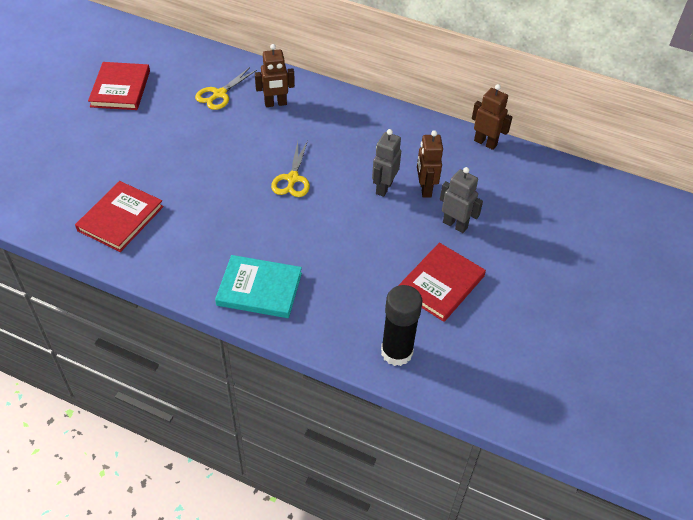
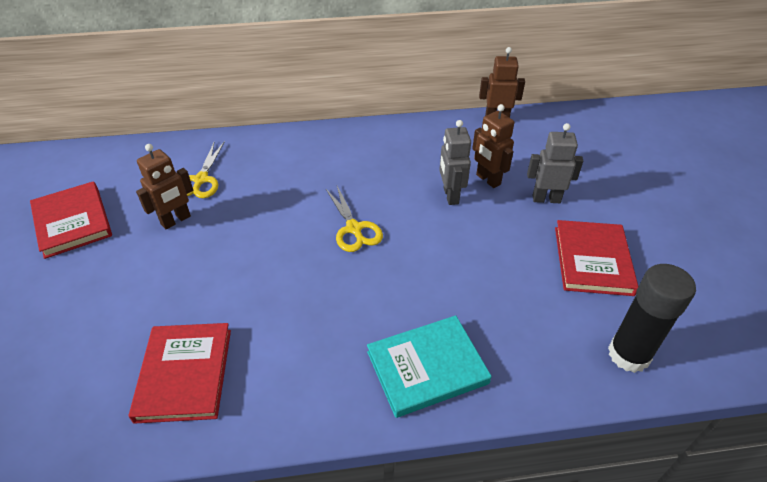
camera: 30 degrees left, 5 degrees down
(275, 104) = (271, 165): brown robot -> brown robot (176, 220)

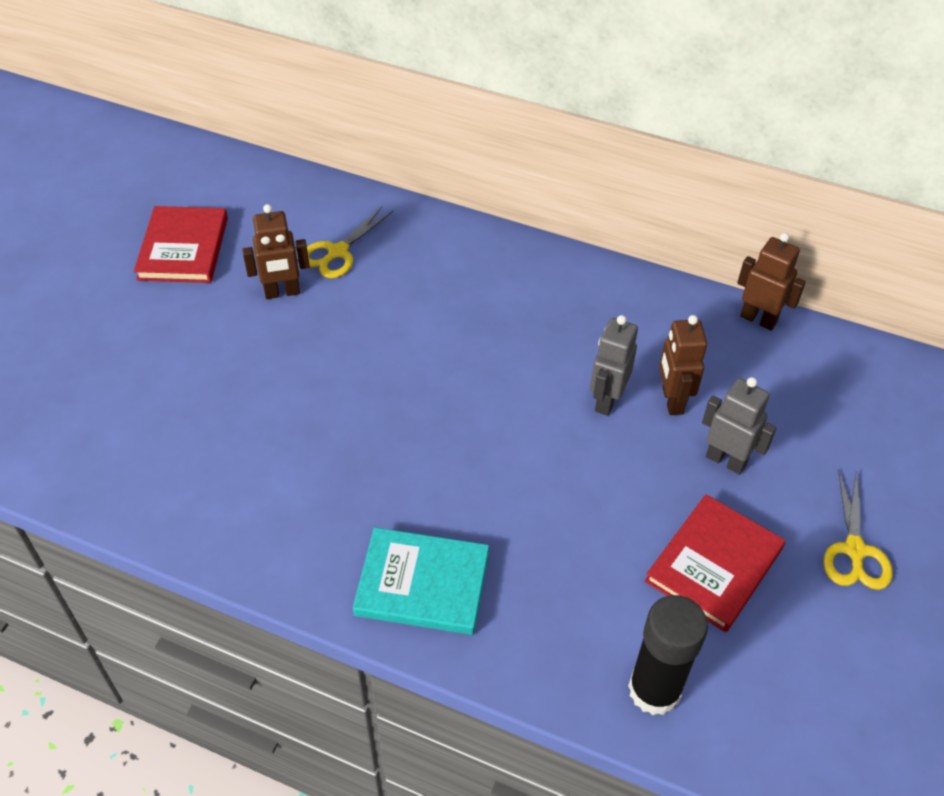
camera: 30 degrees right, 5 degrees up
(185, 374) = (193, 468): red book -> none
(354, 229) = (461, 390): yellow scissors -> yellow scissors (854, 550)

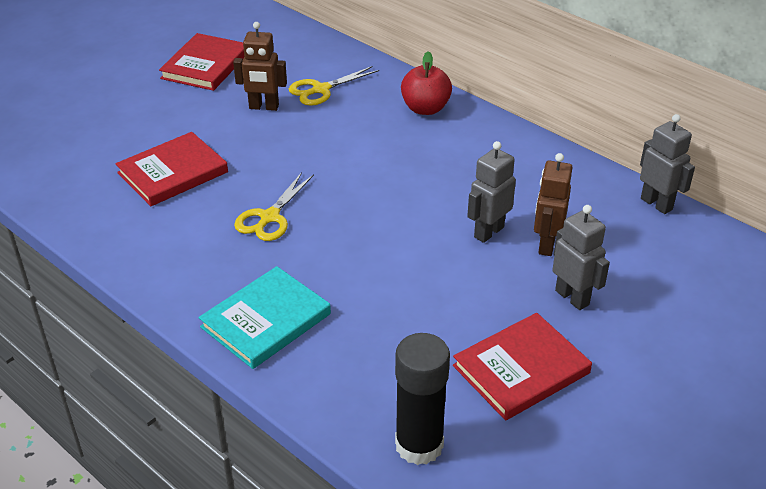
camera: 20 degrees right, 10 degrees down
(218, 412) = (173, 172): none -> red book
(422, 584) = (266, 320): turquoise book -> turquoise book turned 75 degrees counterclockwise
(467, 251) = (425, 108): none -> red apple
(758, 319) = (656, 204): brown robot -> grey robot
(854, 550) = (659, 391): yellow scissors -> yellow scissors (269, 217)

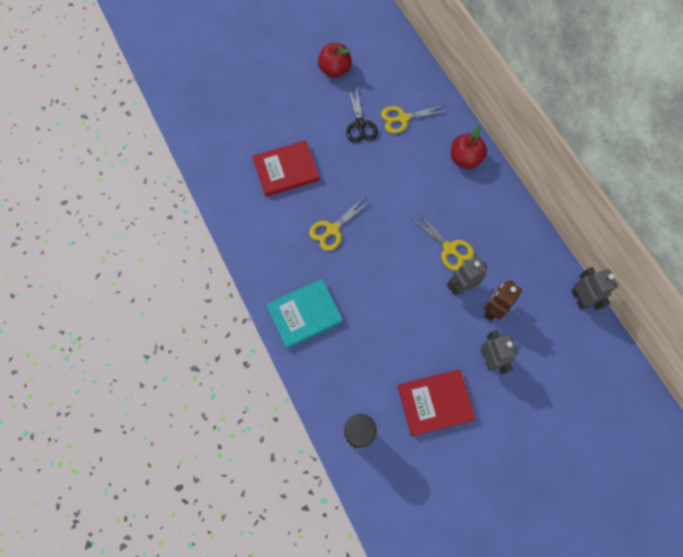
camera: 20 degrees right, 30 degrees up
(205, 65) = (335, 70): red book -> red apple
(264, 107) = (360, 124): brown robot -> black scissors
(451, 197) = (449, 248): none -> yellow scissors

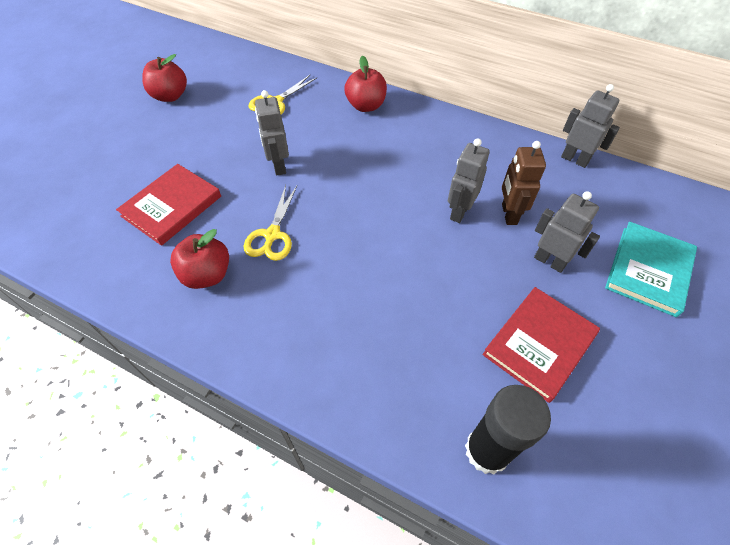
camera: 35 degrees left, 15 degrees down
(279, 234) = (207, 275): none -> red apple
(304, 314) = (304, 346): turquoise book -> turquoise book (648, 270)
(360, 124) = (232, 127): black scissors -> none
(369, 177) = (278, 166): none -> grey robot
(449, 248) = (416, 184): yellow scissors -> none

